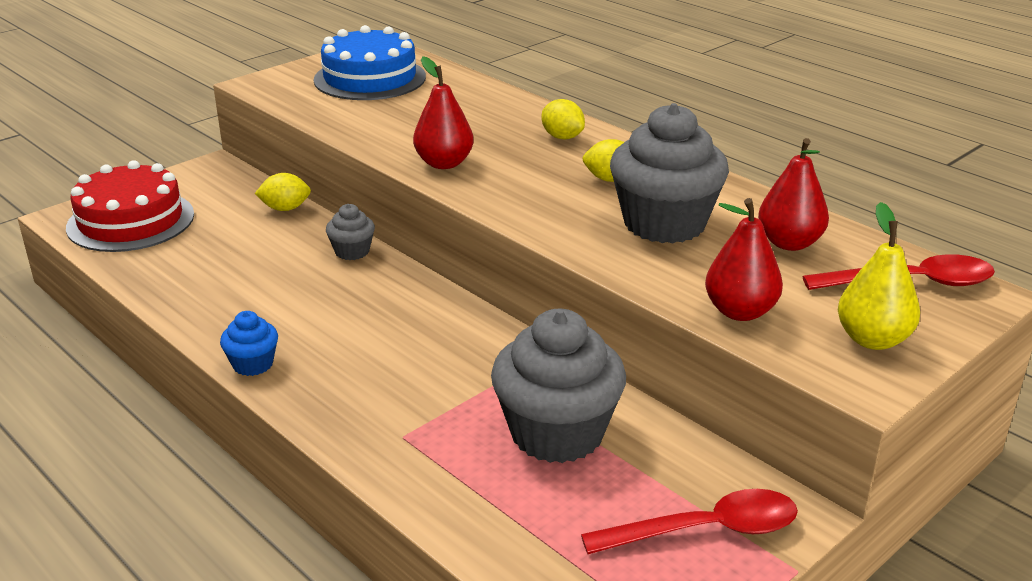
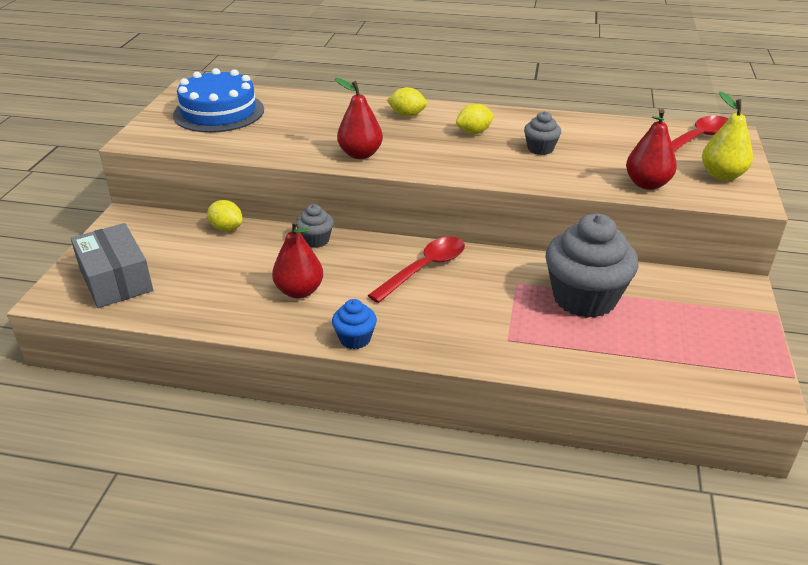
camera: 35 degrees left, 5 degrees up
(131, 221) = (116, 279): red cake -> grey box
(285, 208) = (226, 228): yellow lemon -> yellow lemon turned 75 degrees clockwise
(664, 223) = (540, 149): grey cupcake -> grey cupcake, size x0.47
(705, 530) = (716, 315): red spoon -> red spoon (424, 269)
(789, 243) = (615, 138): red pear -> red pear (299, 291)

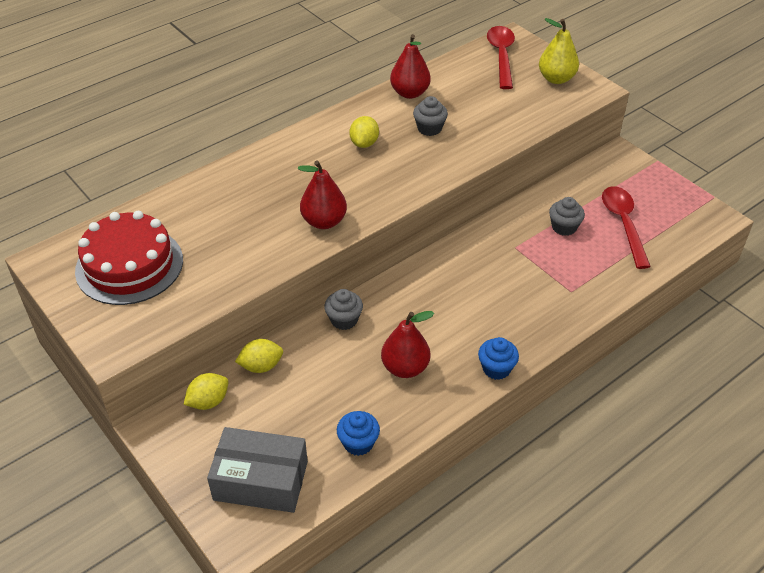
camera: 50 degrees left, 10 degrees up
(195, 305) = (358, 443): none -> blue cupcake
(219, 112) = (129, 265): blue cake -> red cake
(407, 115) = (290, 159): yellow lemon -> yellow lemon (208, 401)
(424, 269) = (450, 282): red spoon -> red spoon (623, 224)
(584, 298) = (564, 227): grey cupcake -> grey cupcake, size x0.47
(647, 184) = (531, 115): red pear -> red pear (410, 93)

